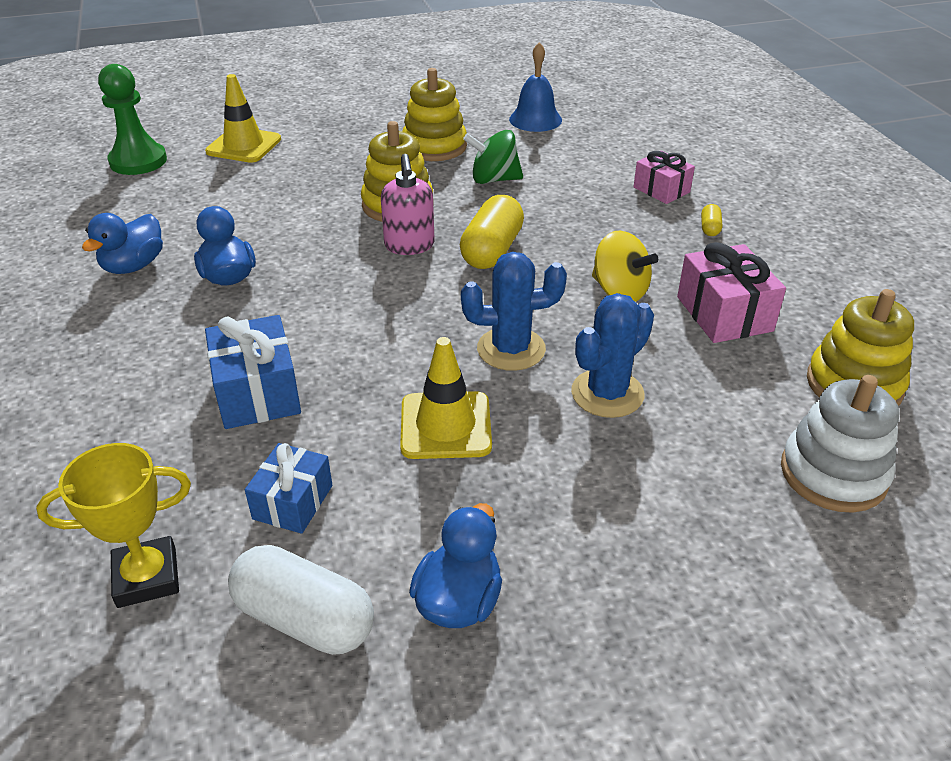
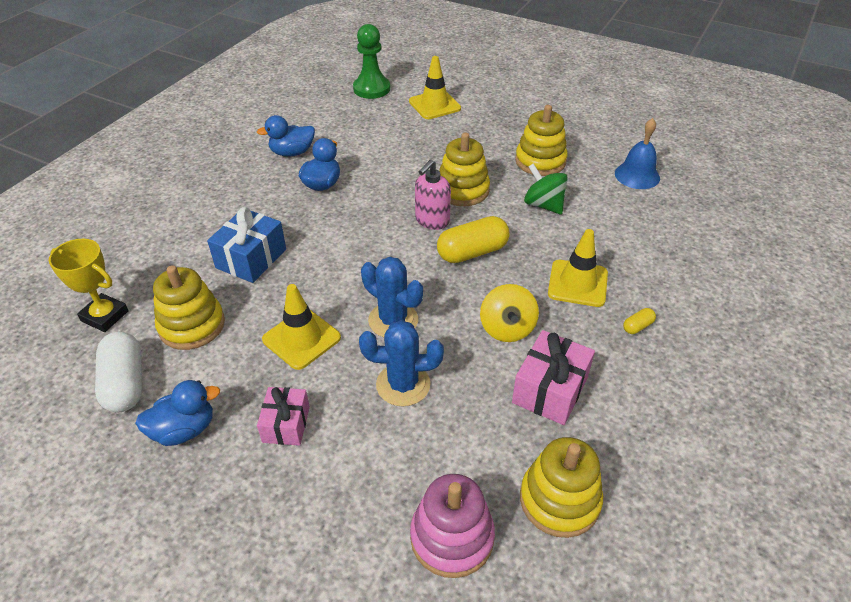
camera: 45 degrees right, 5 degrees up
(293, 502) = (192, 325): blue gift -> yellow stacking toy
(618, 224) = (577, 283): none -> yellow traffic cone
(661, 190) = (647, 277): pink gift -> pink gift (286, 424)
(833, 474) = (452, 537): white stacking toy -> pink stacking toy

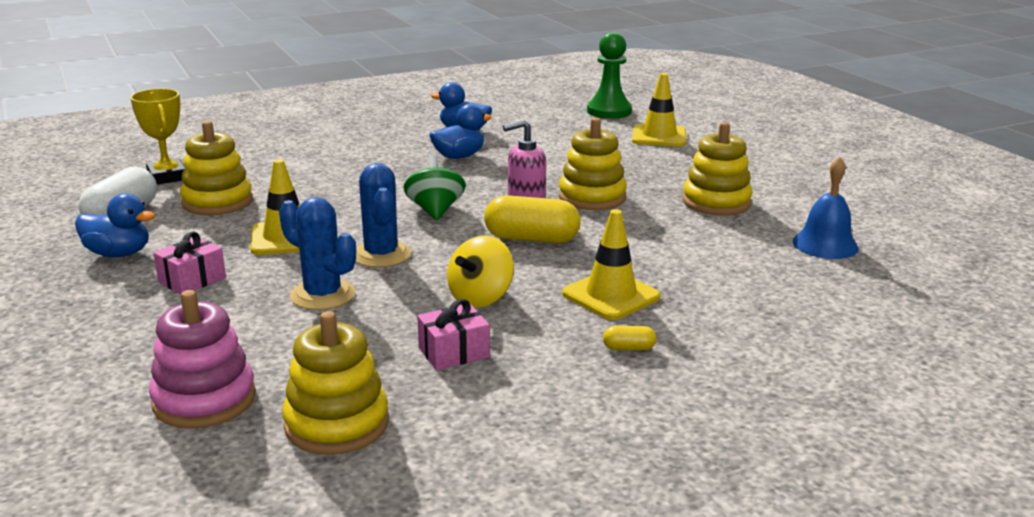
camera: 35 degrees right, 20 degrees down
(251, 258) = (324, 181): blue gift -> none
(543, 205) = (666, 232): green spinning top -> green spinning top (435, 211)
(550, 390) = (453, 352): pink gift -> pink gift, size x0.66

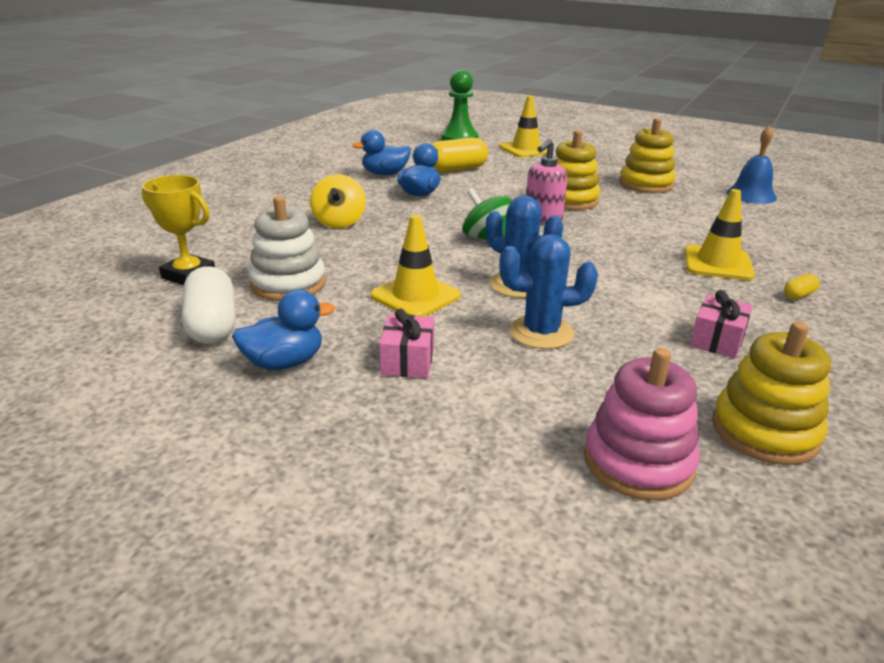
camera: 35 degrees left, 5 degrees up
(217, 202) = (288, 284): yellow stacking toy -> white stacking toy
(480, 298) = (650, 293): yellow spinning top -> yellow spinning top (339, 222)
(531, 239) = (593, 240): yellow capsule -> yellow capsule (456, 169)

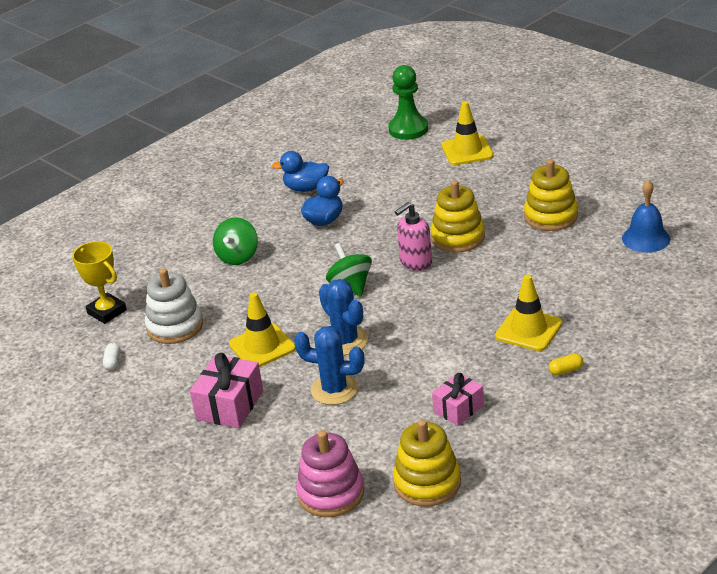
camera: 20 degrees right, 5 degrees up
(212, 325) = (113, 362): white capsule -> white capsule, size x0.45
(284, 362) = (150, 399): blue duck -> none
(339, 222) = (238, 257): yellow spinning top -> green spinning top
(408, 361) = (230, 405): pink gift -> pink gift, size x1.51
(456, 169) = (377, 184): yellow capsule -> none

